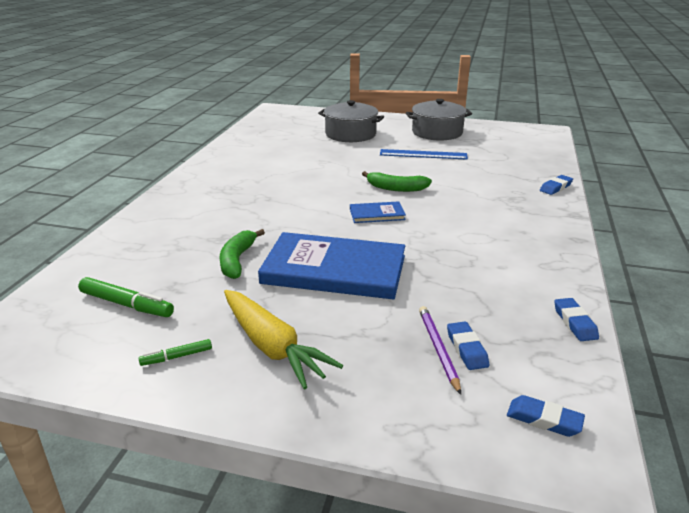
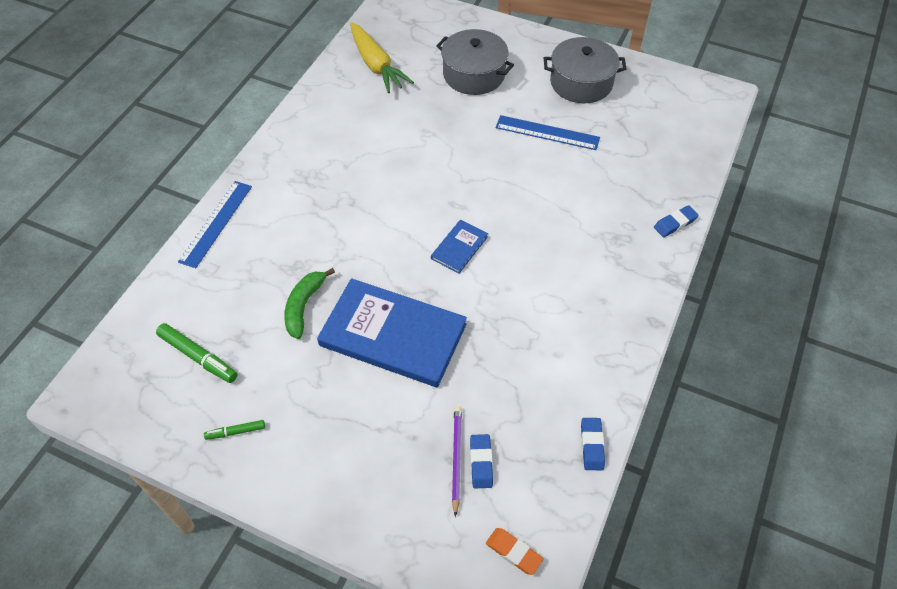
camera: 10 degrees right, 25 degrees up
(139, 219) = (216, 223): none -> blue ruler
(272, 346) = (316, 432): yellow carrot -> yellow carrot (376, 65)
(377, 214) = (459, 247): blue book -> blue book turned 60 degrees counterclockwise
(396, 188) = (494, 201): green banana -> none
(544, 420) = (513, 552): blue eraser -> orange eraser

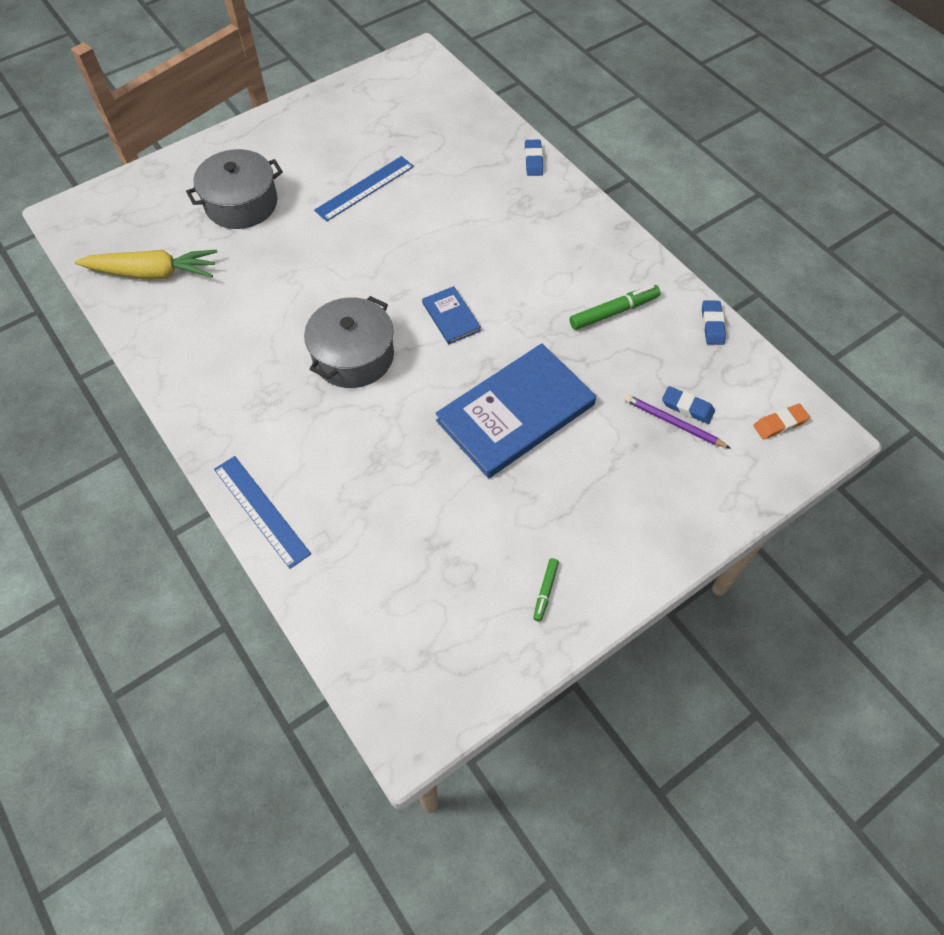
camera: 60 degrees left, 5 degrees up
(198, 357) = (432, 593): green marker -> green marker (614, 312)
(304, 306) = (432, 472): green banana -> none
(581, 82) = (324, 134): grey pot -> grey pot (353, 356)
(592, 445) = (712, 325): blue eraser -> blue eraser turned 60 degrees clockwise

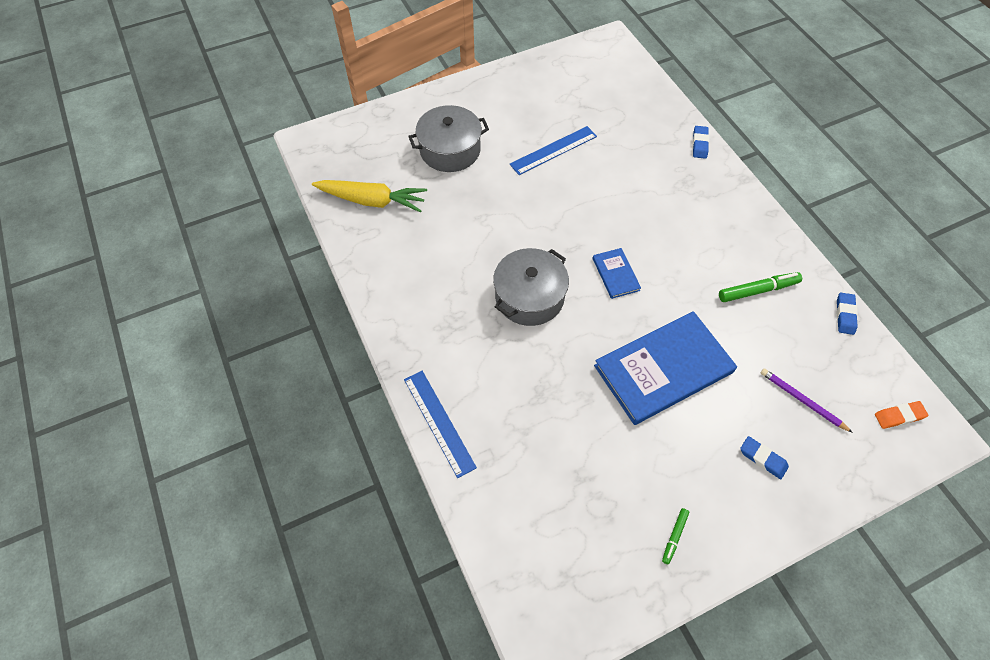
camera: 10 degrees right, 0 degrees up
(687, 407) = (816, 388): blue eraser -> blue eraser (762, 459)

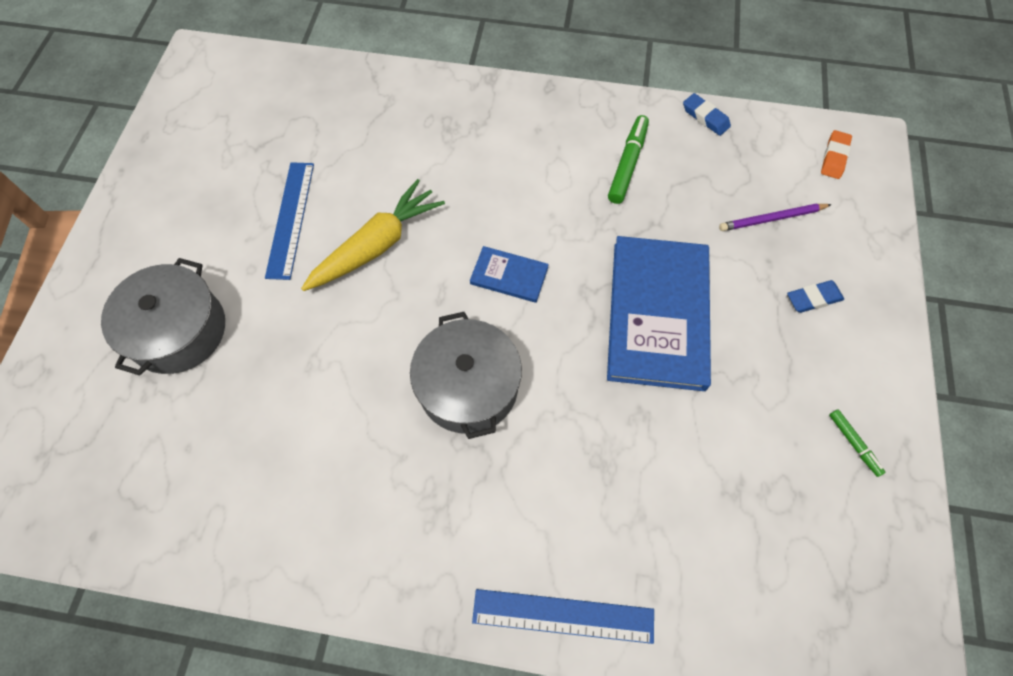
camera: 55 degrees left, 5 degrees up
(372, 201) = (163, 483): yellow carrot -> yellow carrot (376, 245)
(700, 144) = (414, 82): blue eraser -> none

